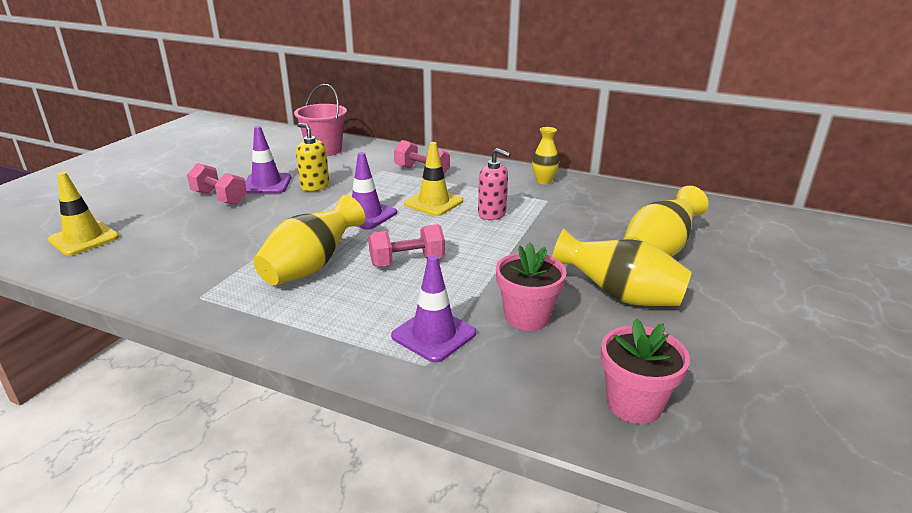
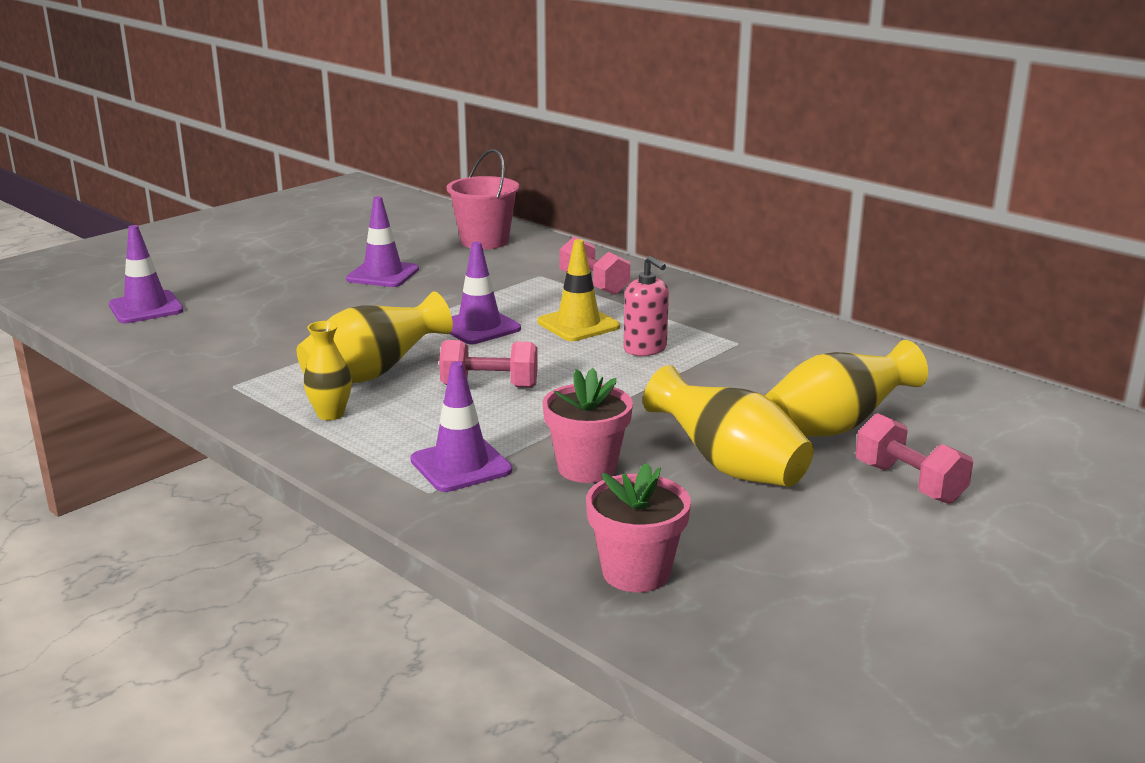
camera: 20 degrees right, 5 degrees down
(84, 238) = (146, 308): yellow traffic cone -> purple traffic cone
(219, 198) = (317, 284): pink dumbbell -> pink dumbbell (909, 483)
(315, 186) = (440, 285): yellow soap dispenser -> none
(544, 181) = (757, 318): yellow vase -> yellow vase (330, 414)

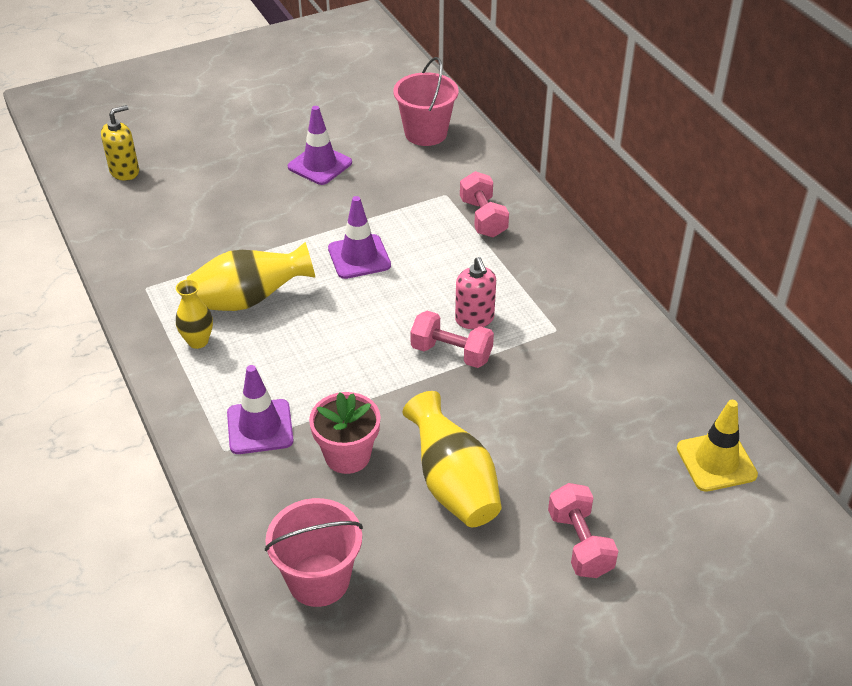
camera: 20 degrees right, 20 degrees up
(146, 308) = (125, 171): purple traffic cone -> yellow soap dispenser
(489, 386) = (328, 337): pink dumbbell -> pink dumbbell (451, 353)
(578, 324) = (439, 272): yellow traffic cone -> yellow traffic cone (716, 461)
(636, 572) = (318, 580): pink flower pot -> pink bucket
(836, 427) = (567, 460): yellow vase -> none

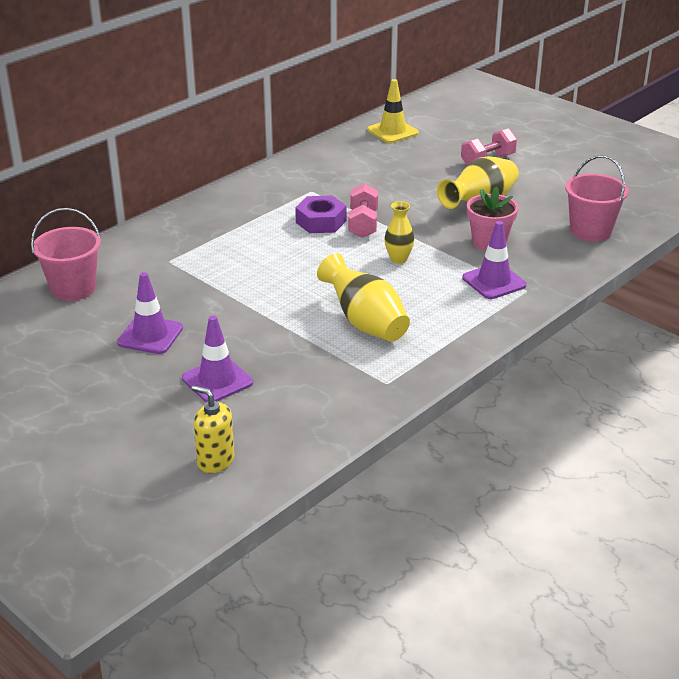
camera: 110 degrees left, 10 degrees down
(198, 341) = (431, 334): yellow vase -> yellow vase (398, 259)
(359, 257) = (278, 283): purple traffic cone -> purple traffic cone (217, 380)
(474, 319) = (321, 221): pink soap dispenser -> purple nut
(483, 218) = (194, 238): pink dumbbell -> none

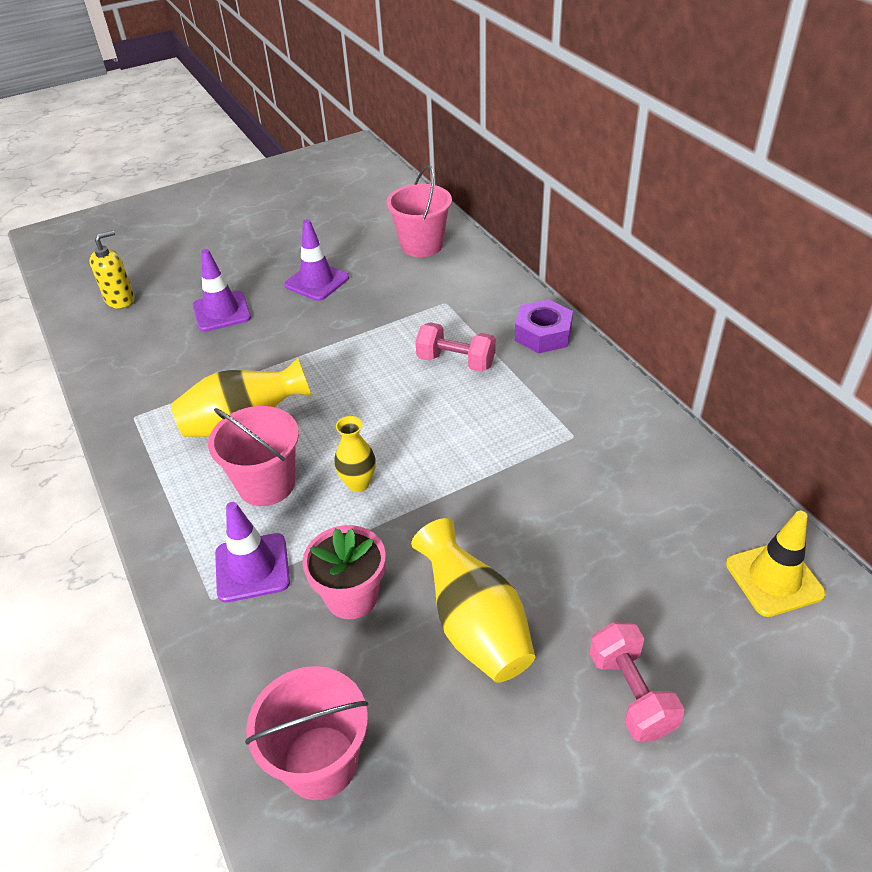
camera: 110 degrees right, 10 degrees up
(321, 221) = (484, 429): purple nut -> purple nut (543, 334)
(363, 224) = (462, 468): pink dumbbell -> pink dumbbell (456, 361)
(421, 295) = (266, 484): none -> pink bucket

